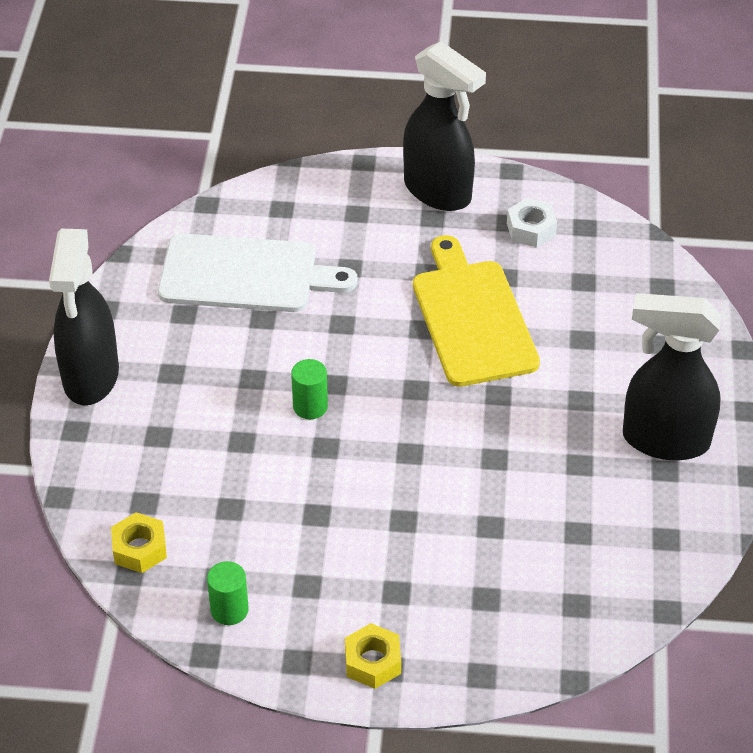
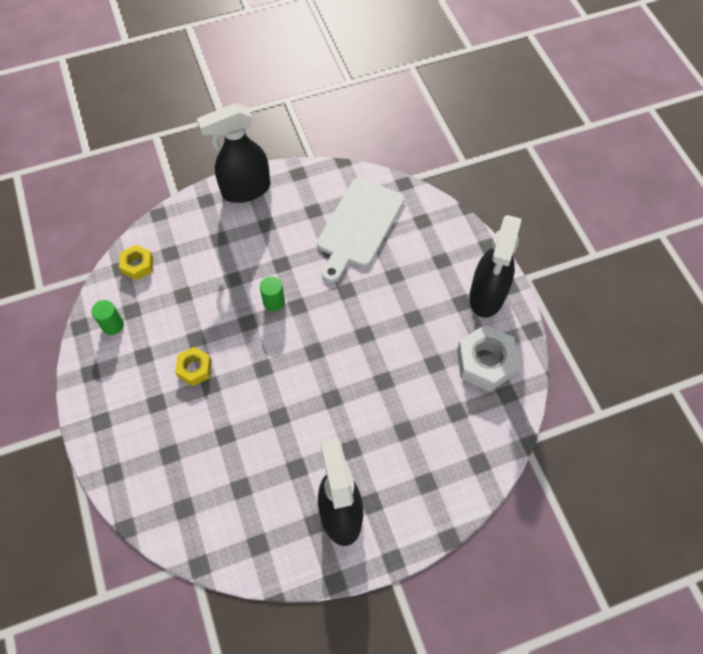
camera: 65 degrees right, 15 degrees up
(245, 274) = (359, 226): white cutting board -> white cutting board turned 45 degrees clockwise
(372, 662) = (102, 411): yellow nut -> yellow nut (194, 369)
(472, 318) = (388, 359): yellow cutting board -> none
(531, 229) = (485, 362): white nut -> white nut, size x1.69

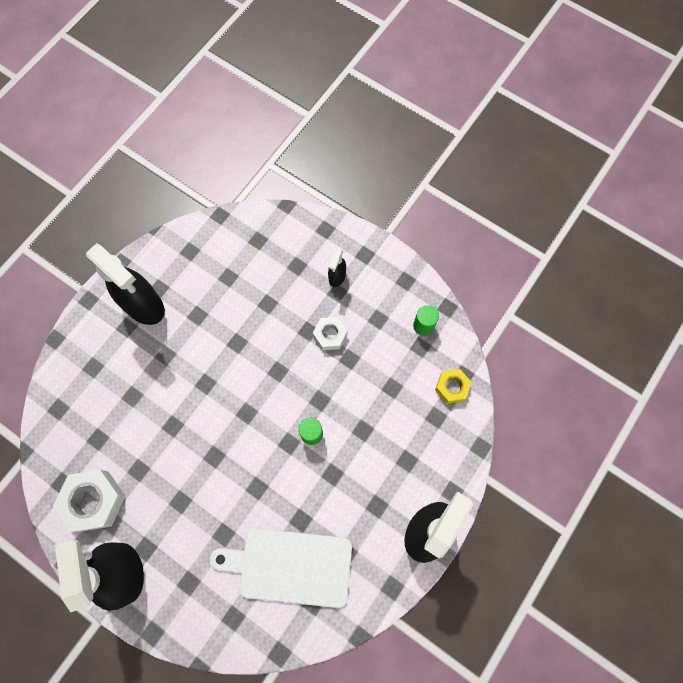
camera: 145 degrees right, 10 degrees up
(143, 417) = (337, 277): none -> black spray bottle
(194, 369) = (330, 335): yellow nut -> white nut
(359, 226) = (290, 566): white cutting board -> white cutting board turned 75 degrees counterclockwise

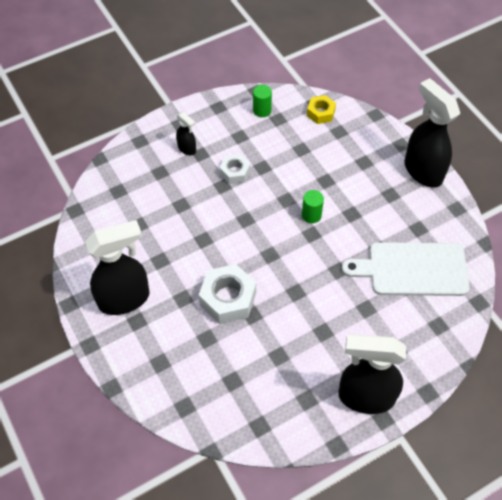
camera: 65 degrees left, 15 degrees down
(94, 501) = (289, 402): white nut -> white nut (228, 299)
(290, 566) = (413, 269): white cutting board -> white cutting board turned 60 degrees clockwise

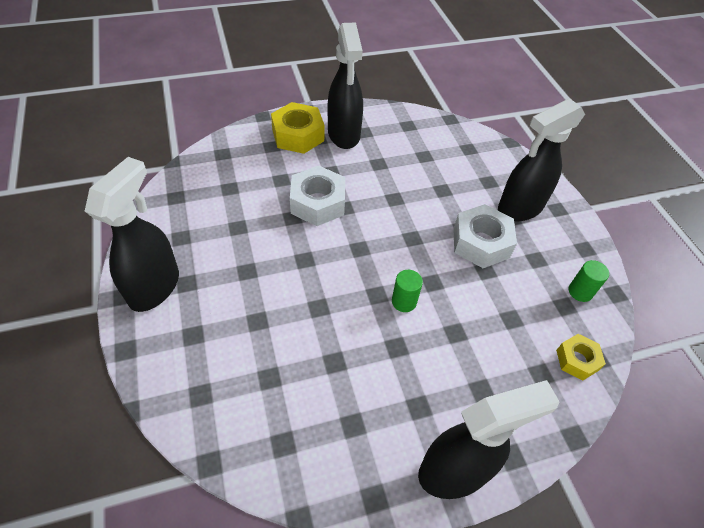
camera: 100 degrees right, 5 degrees down
(136, 342) = (298, 135): none -> yellow nut
(187, 149) = (519, 208): black spray bottle -> black spray bottle, size x2.11
(235, 172) = (481, 243): white nut -> white nut, size x1.69
(413, 269) = (290, 393): white cutting board -> none

